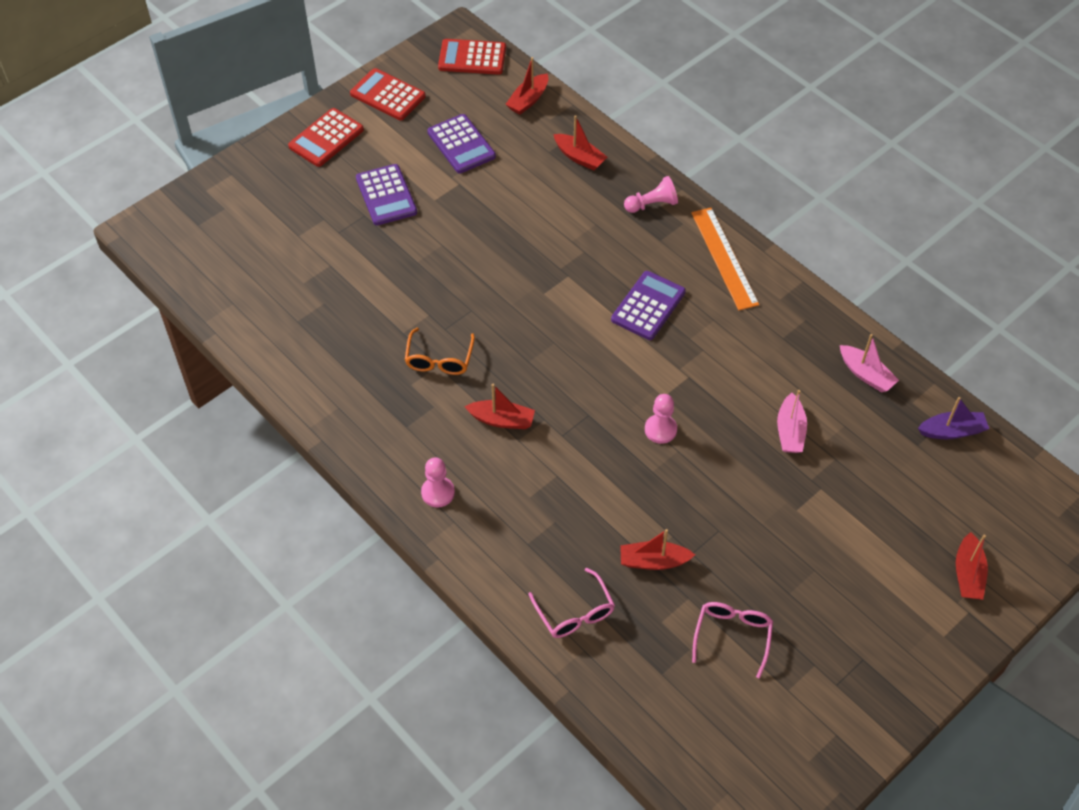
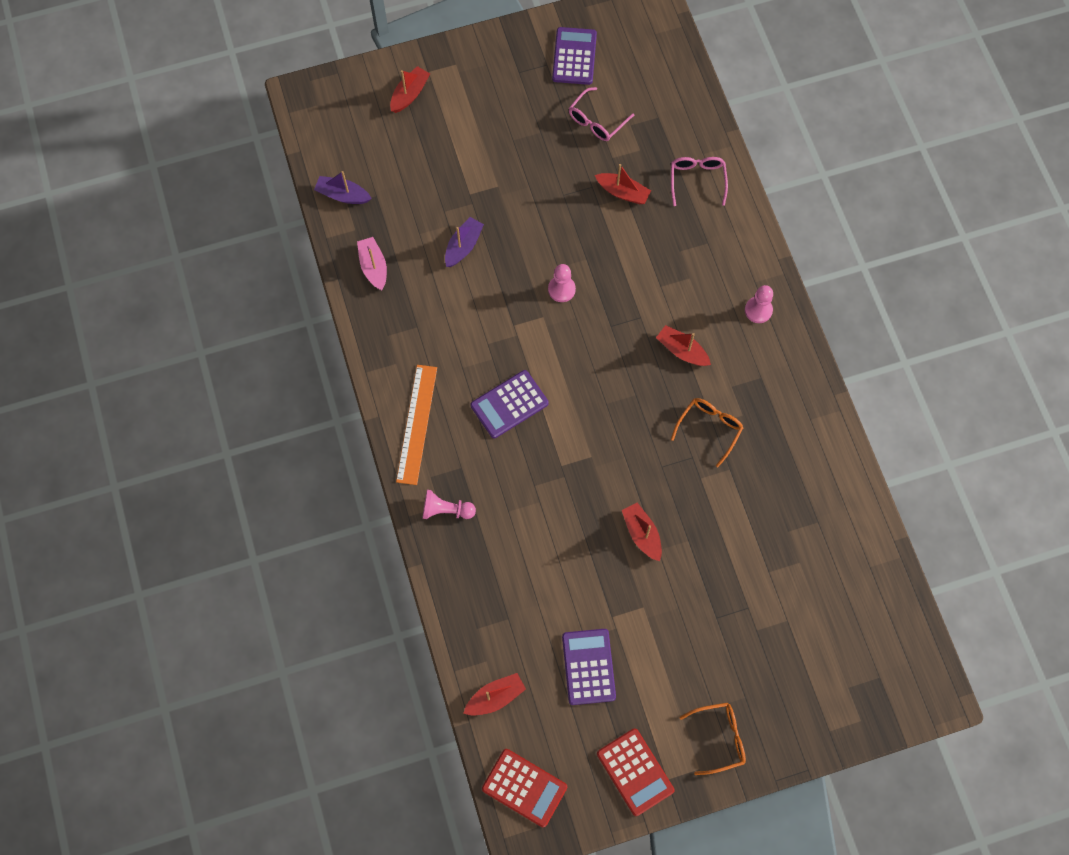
camera: 155 degrees left, 15 degrees up
(326, 138) = (719, 738): red calculator -> orange glasses
(386, 195) = (687, 633): purple calculator -> purple calculator (574, 56)
(579, 157) = (483, 597): red boat -> red boat (642, 534)
(790, 431) = (463, 246): pink boat -> purple boat

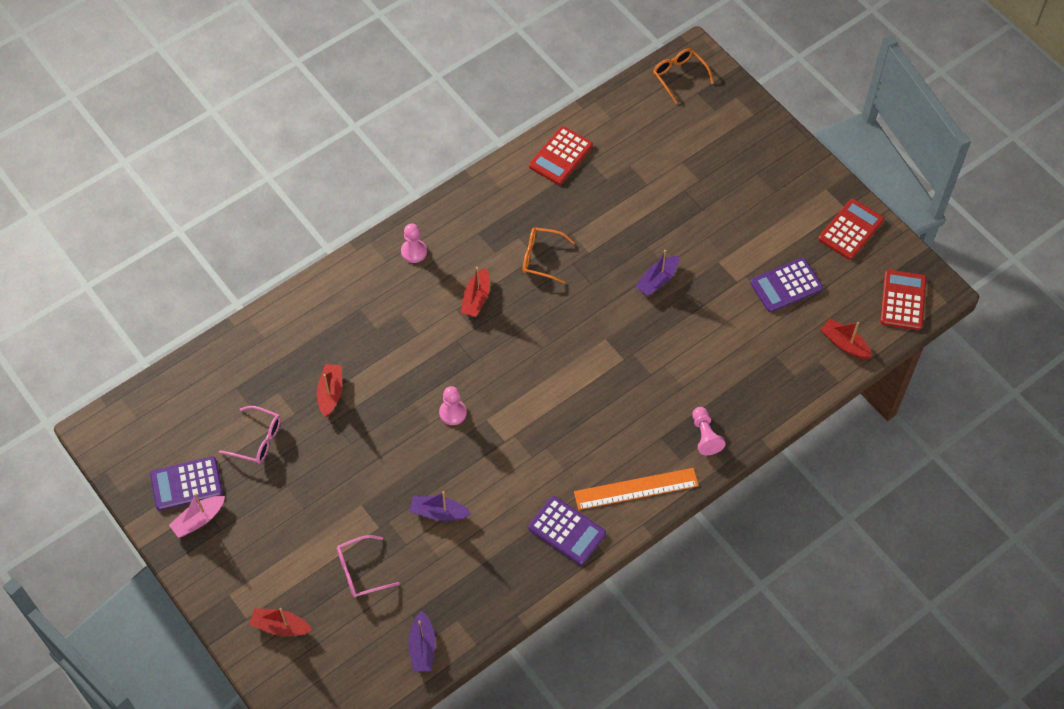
camera: 110 degrees left, 10 degrees down
(373, 267) = (492, 586): pink boat -> pink boat (199, 520)
(509, 404) = (584, 419): purple calculator -> purple calculator (567, 531)
(642, 534) = (657, 280): red boat -> purple boat
(697, 180) = (296, 335): pink glasses -> pink glasses (360, 571)
(719, 738) = (796, 182): orange glasses -> orange glasses (679, 76)
(834, 493) = (560, 156): none -> red calculator

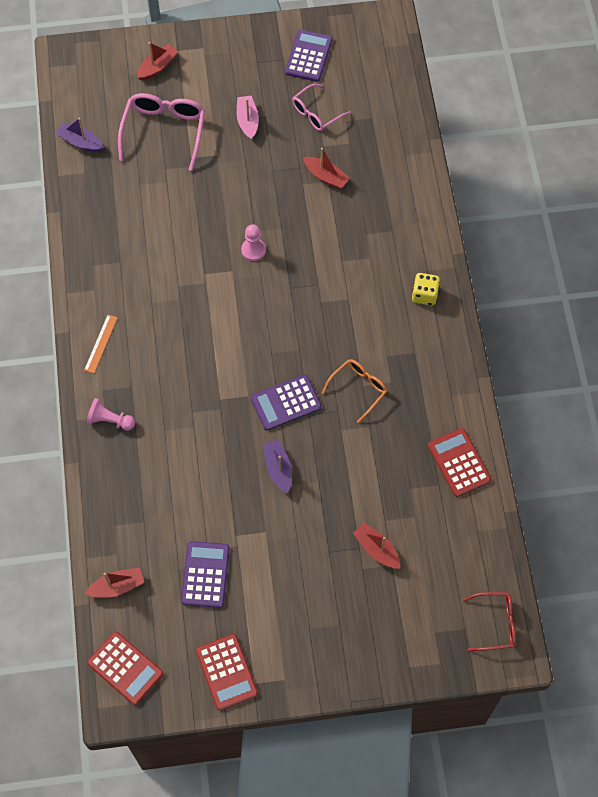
camera: 120 degrees right, 5 degrees up
(199, 520) = (274, 52): pink boat -> pink boat (247, 121)
(360, 571) = (164, 131): pink glasses -> pink glasses, size x1.63
(414, 252) = (424, 295): pink pawn -> yellow dice
(439, 513) = (175, 201): purple boat -> none
(476, 298) = (349, 318): red boat -> red boat (376, 549)
(567, 531) = (101, 277): purple calculator -> purple calculator (286, 403)
(636, 489) = (101, 343): orange ruler -> orange ruler, size x0.58
(679, 76) = (495, 623): orange glasses -> red glasses

